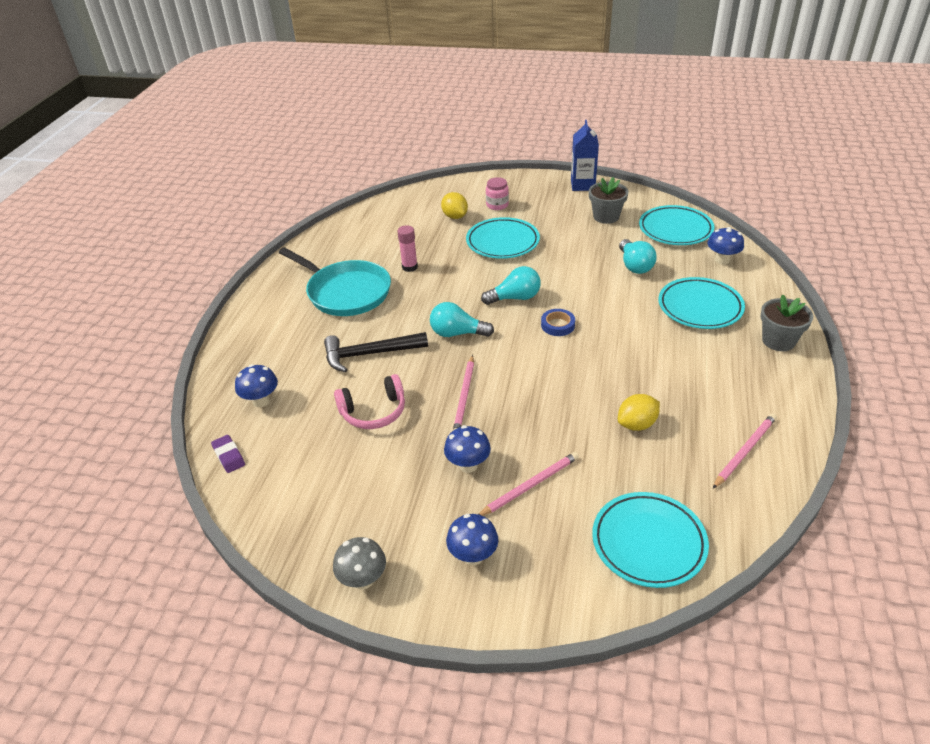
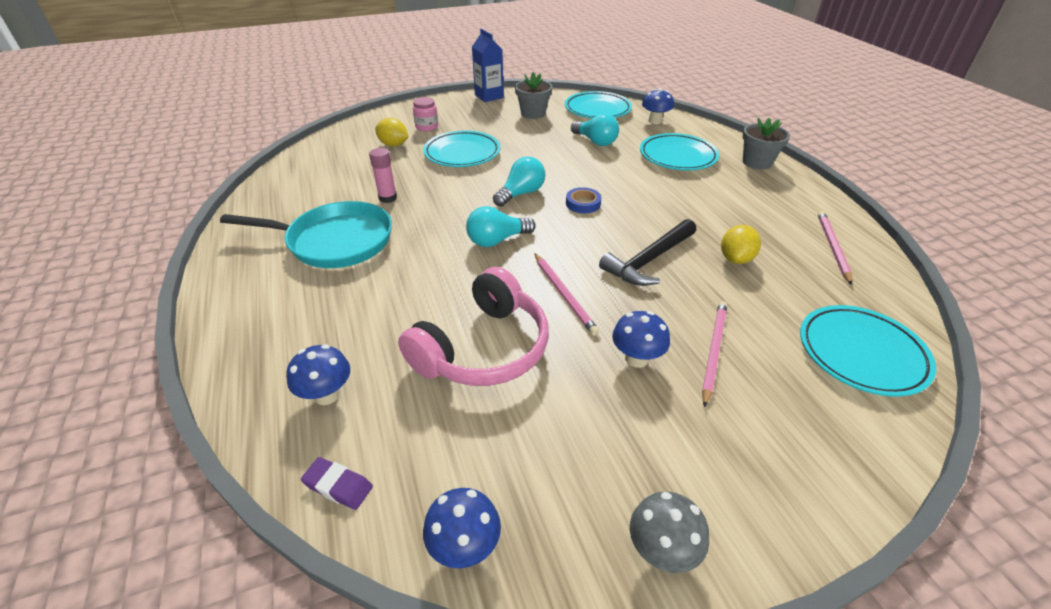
camera: 35 degrees left, 0 degrees up
(370, 354) = (421, 291): black hammer -> black hammer (649, 260)
(373, 411) = (482, 348): pink headphones -> pink headphones, size x1.55
(473, 556) = (741, 450): blue mushroom -> blue mushroom (465, 546)

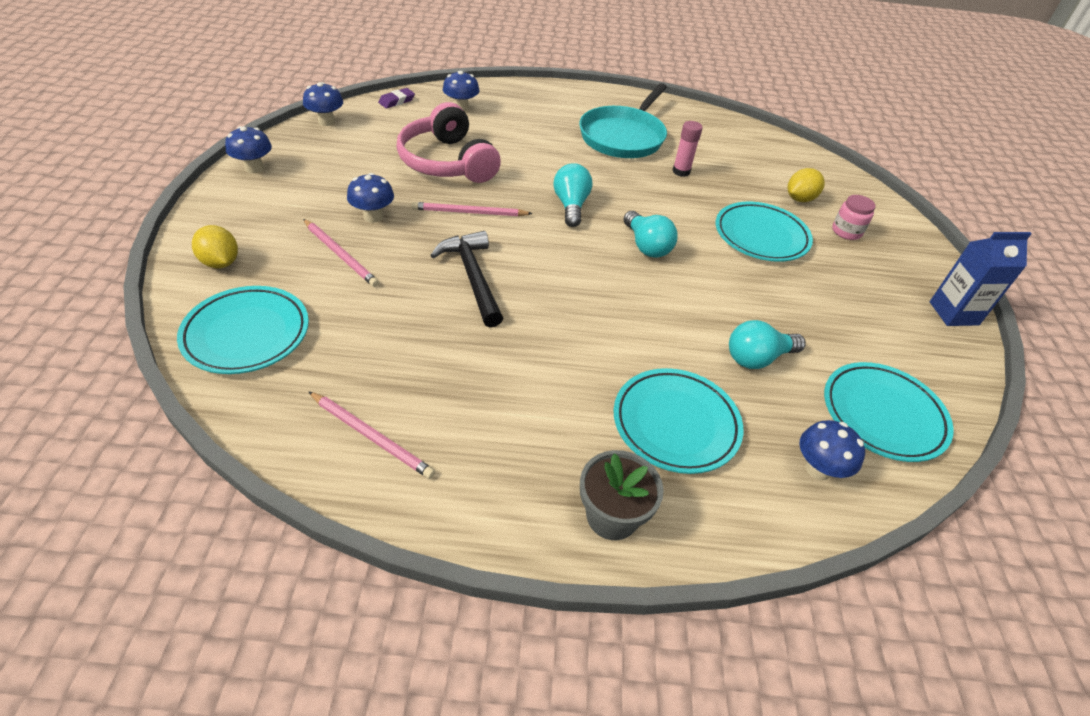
camera: 110 degrees right, 5 degrees up
(533, 113) = (876, 334): grey flower pot -> none
(583, 203) = (601, 279): blue tape -> none
(661, 550) = (254, 168): grey mushroom -> blue mushroom
(736, 259) = (425, 337): yellow lemon -> yellow lemon (220, 262)

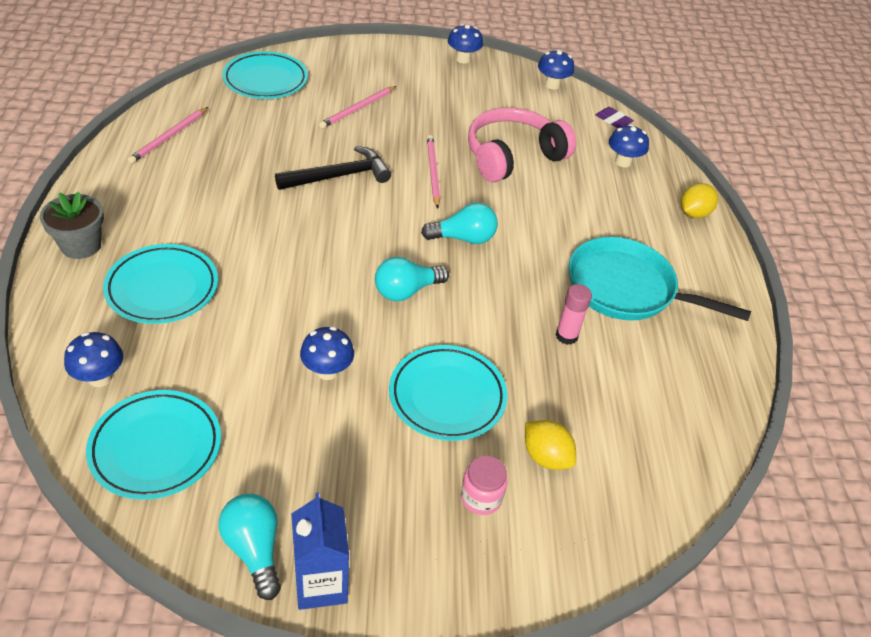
camera: 85 degrees right, 0 degrees up
(220, 262) = (339, 61): yellow lemon -> yellow lemon (693, 213)
(373, 216) = (412, 120): blue mushroom -> blue mushroom (327, 371)
(757, 358) = (239, 357): turquoise light bulb -> turquoise light bulb (254, 549)

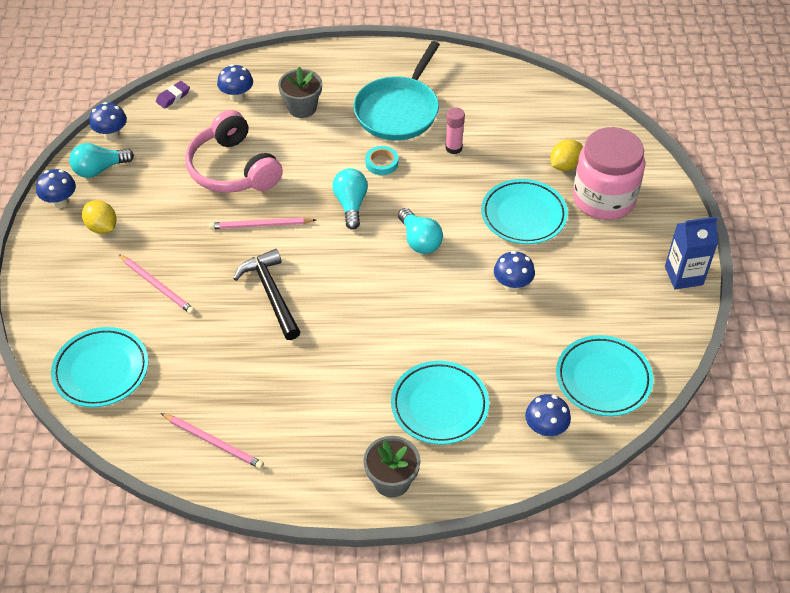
camera: 85 degrees left, 5 degrees up
(254, 549) = (669, 311): turquoise light bulb -> turquoise light bulb (99, 169)
(481, 497) = (603, 199): pink jar -> pink jar, size x2.29
(532, 267) = (381, 163): none -> turquoise tape
(615, 208) = (302, 108): none -> grey flower pot
(693, 213) = (305, 62): yellow lemon -> yellow lemon (102, 227)

